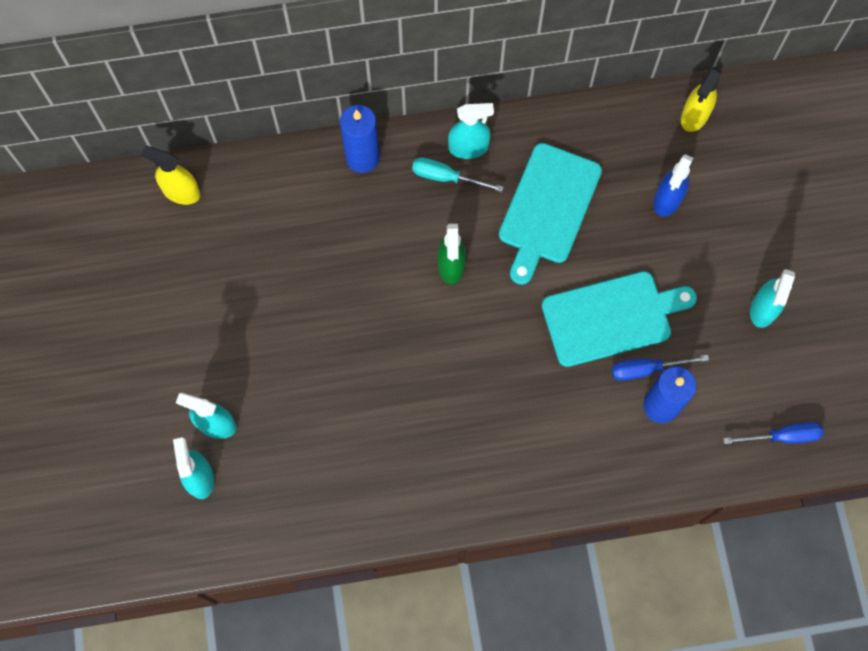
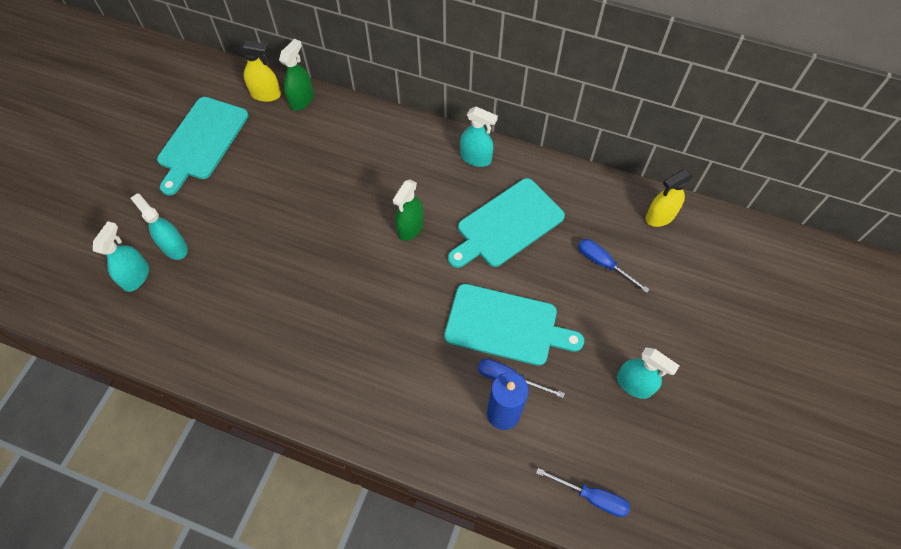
camera: 30 degrees right, 10 degrees down
(150, 289) = (201, 141): none -> turquoise cutting board
(181, 192) = (266, 94): yellow spray bottle -> yellow spray bottle turned 135 degrees clockwise
(228, 177) = (302, 100): none -> green spray bottle
(362, 157) = (398, 130): blue candle -> none
(446, 177) = (447, 169): turquoise screwdriver -> none
(667, 199) = (603, 264): blue spray bottle -> blue screwdriver
(763, 309) = (634, 384): turquoise spray bottle -> turquoise spray bottle turned 105 degrees counterclockwise

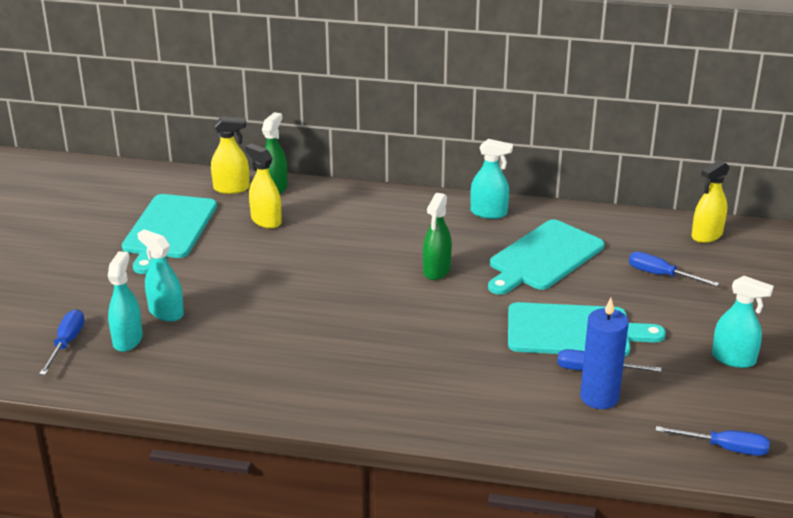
camera: 10 degrees left, 30 degrees down
(87, 273) = (66, 343): none -> blue screwdriver
(284, 141) = (266, 221): none -> yellow spray bottle

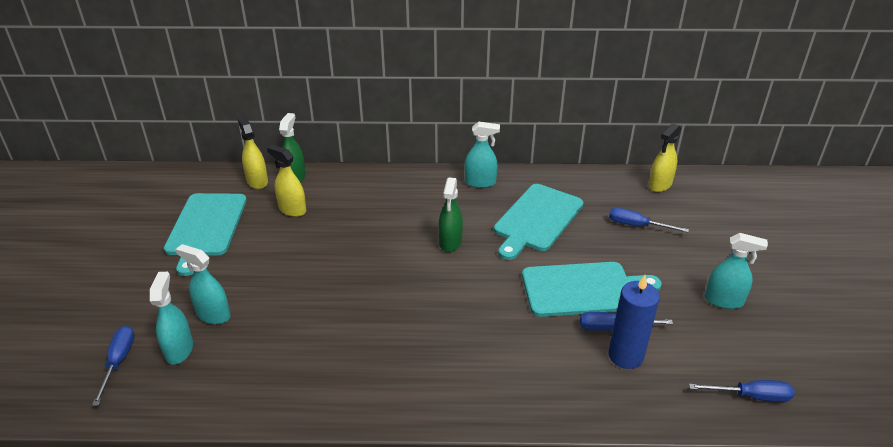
camera: 10 degrees left, 5 degrees up
(231, 188) = (257, 181): yellow spray bottle -> yellow spray bottle turned 105 degrees counterclockwise

